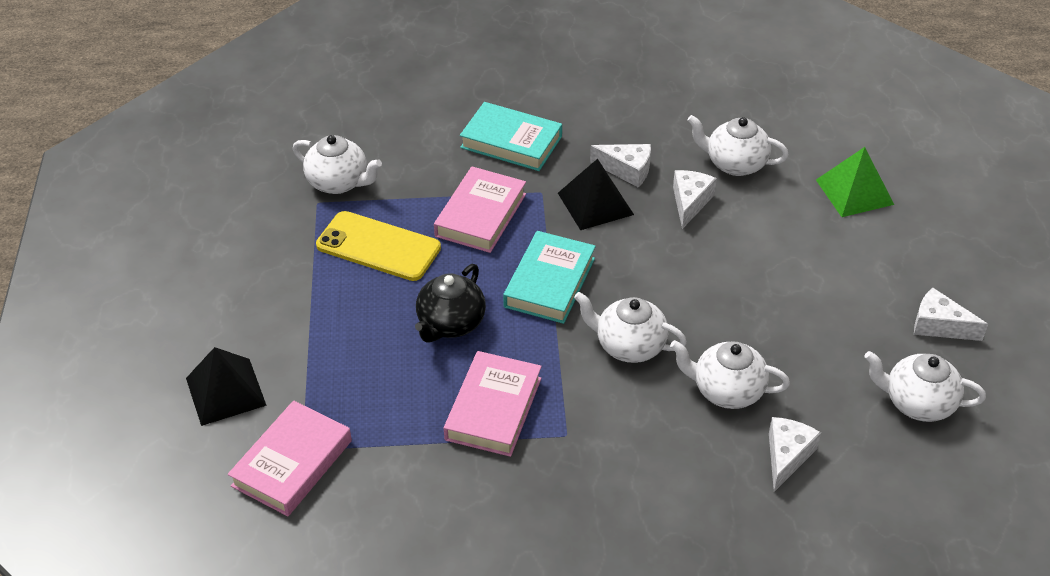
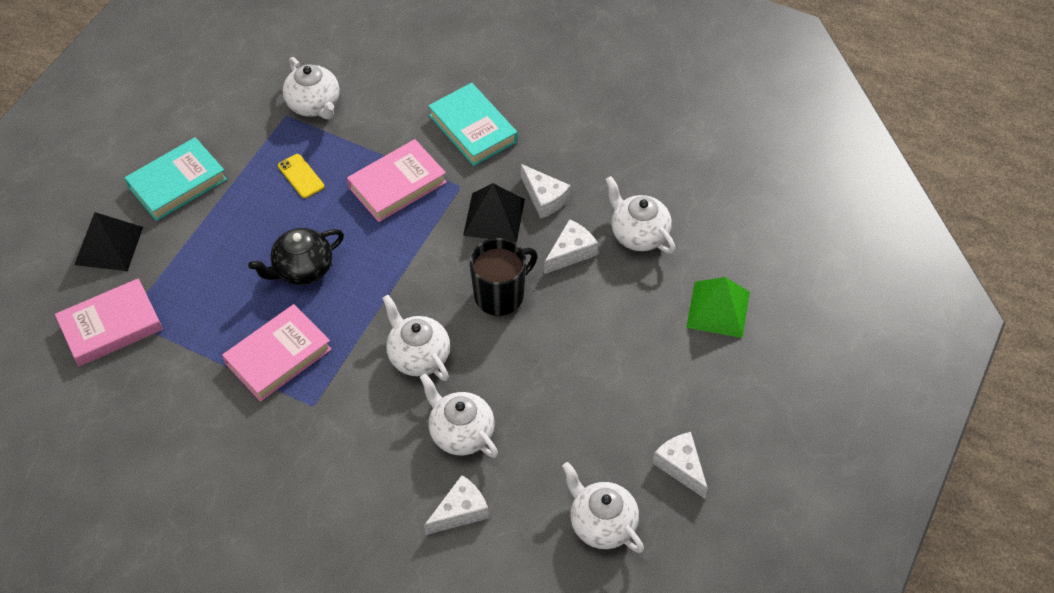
camera: 30 degrees right, 10 degrees up
(378, 246) = (301, 176): yellow phone -> yellow phone, size x0.51
(550, 282) = (402, 271): turquoise book -> turquoise book (177, 183)
(658, 262) = (500, 295): none -> black mug

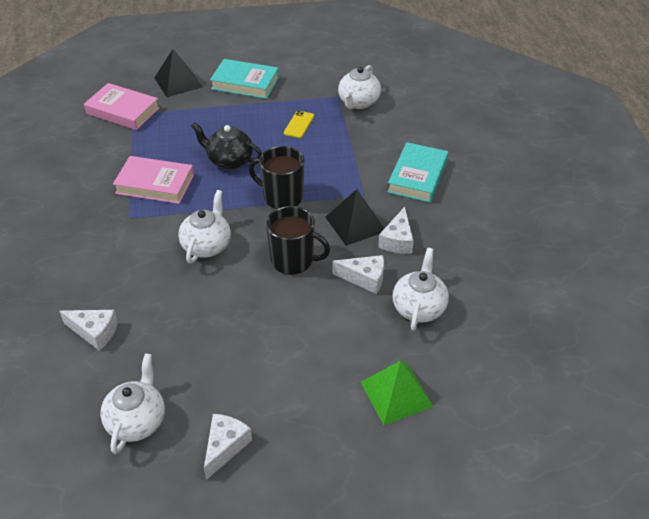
camera: 55 degrees right, 10 degrees down
(397, 185) = (335, 167): pink book -> none
(402, 254) = (282, 197): none -> black mug
(461, 433) = (161, 299): white teapot -> none

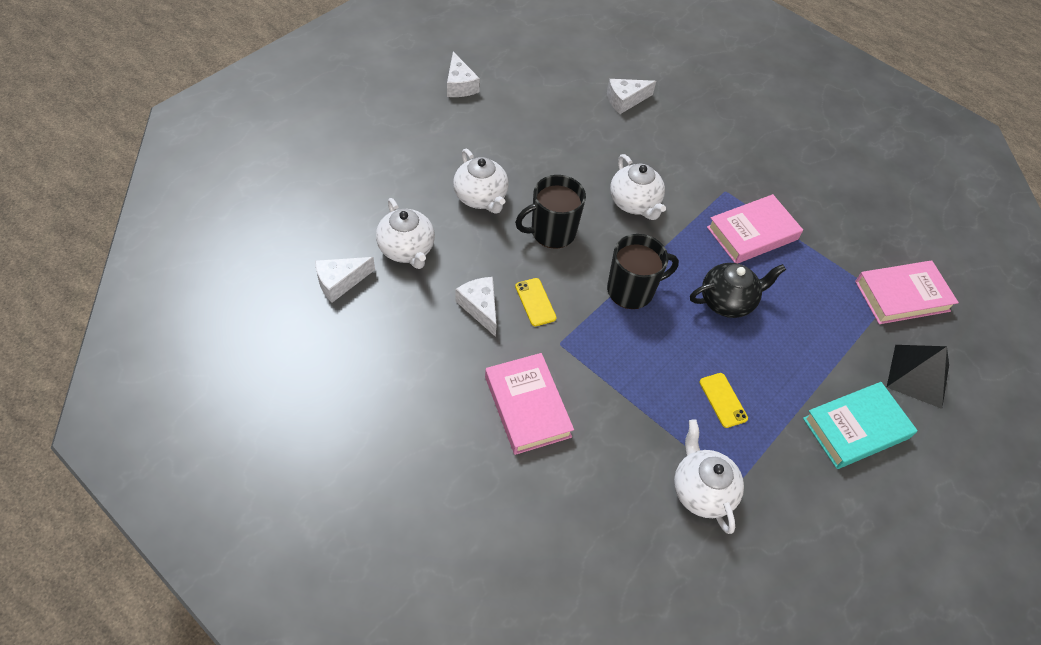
camera: 135 degrees right, 10 degrees up
(137, 421) = (529, 70): white teapot -> white teapot (481, 198)
(355, 224) = (535, 302): black pyramid -> yellow phone
(364, 278) = (476, 250): white cheese -> white cheese (340, 282)
(396, 394) = (372, 172): green pyramid -> none
(417, 176) = (527, 406): turquoise book -> pink book

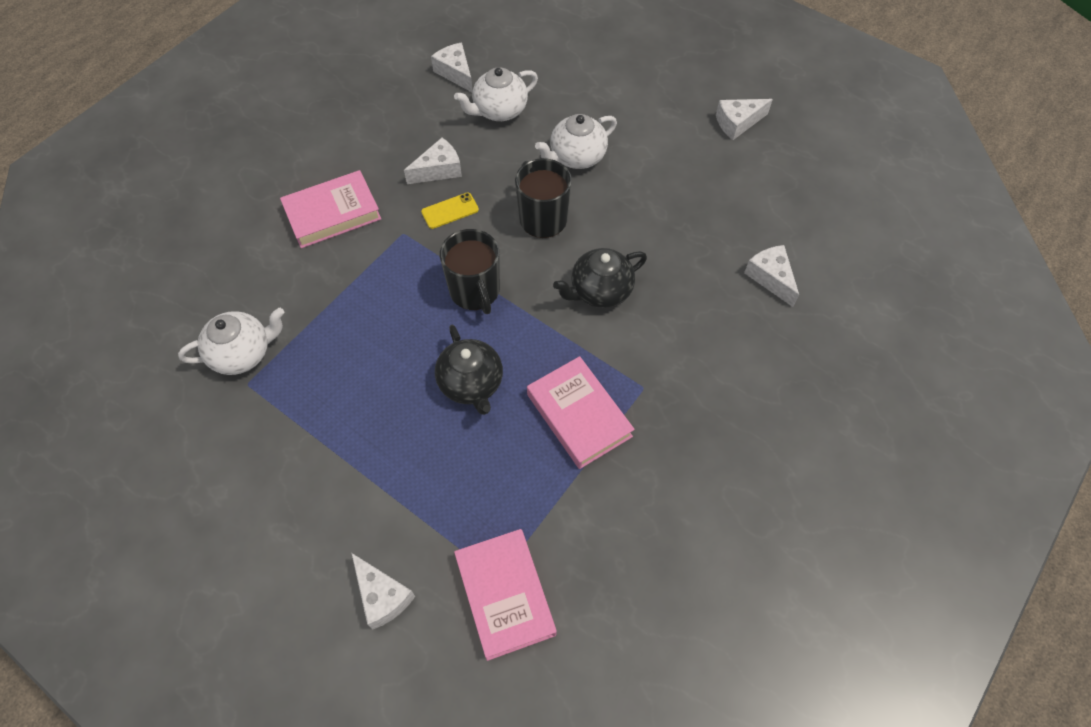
camera: 90 degrees right, 5 degrees up
(634, 203) = (599, 291): white teapot -> black teapot
(723, 400) = (342, 375): yellow phone -> none
(855, 428) = (309, 509): turquoise book -> none
(918, 375) = (382, 596): black pyramid -> white cheese

